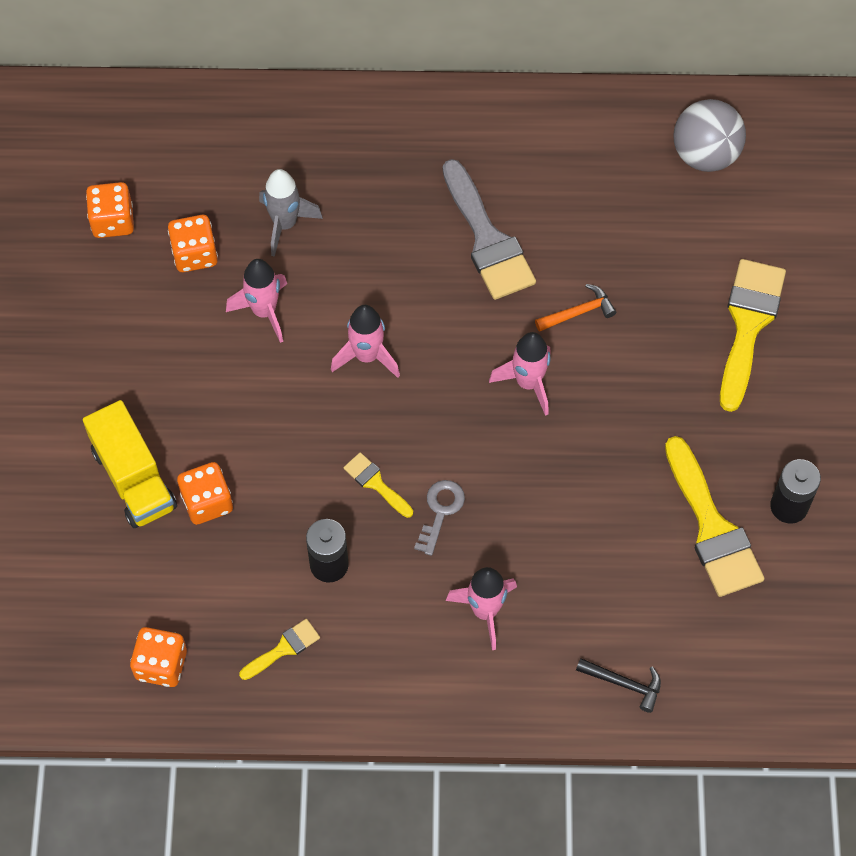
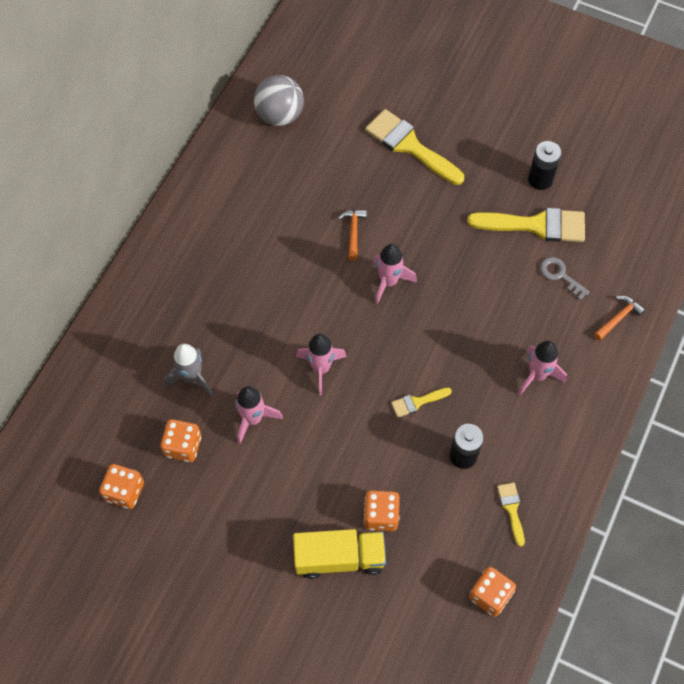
camera: 65 degrees left, 0 degrees up
(440, 511) = (455, 371): grey key -> grey key (560, 275)
(487, 239) = (272, 260): grey brush -> none
(624, 683) = (618, 318): black hammer -> orange hammer

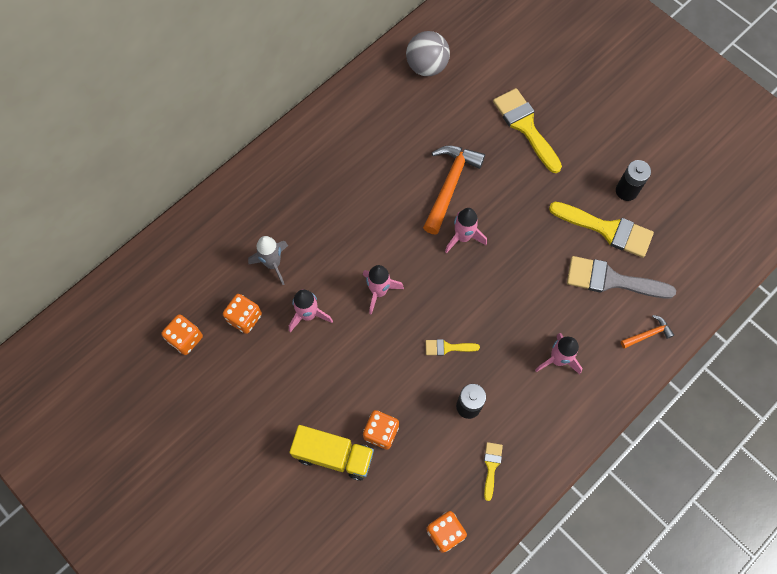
camera: 20 degrees right, 5 degrees up
(353, 232) = (449, 185): orange hammer -> orange hammer, size x2.01
(560, 275) = (611, 280): grey key -> grey brush

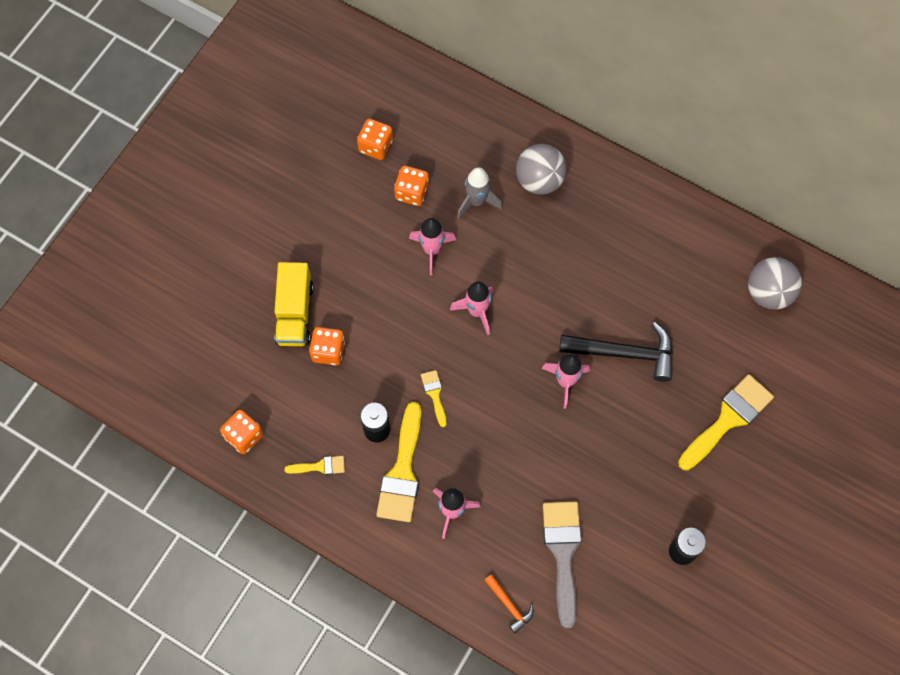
camera: 75 degrees right, 0 degrees up
(270, 207) = (539, 180): none -> grey ball
(449, 185) = (624, 353): orange hammer -> black hammer
(607, 229) = (624, 538): yellow brush -> yellow brush (402, 471)

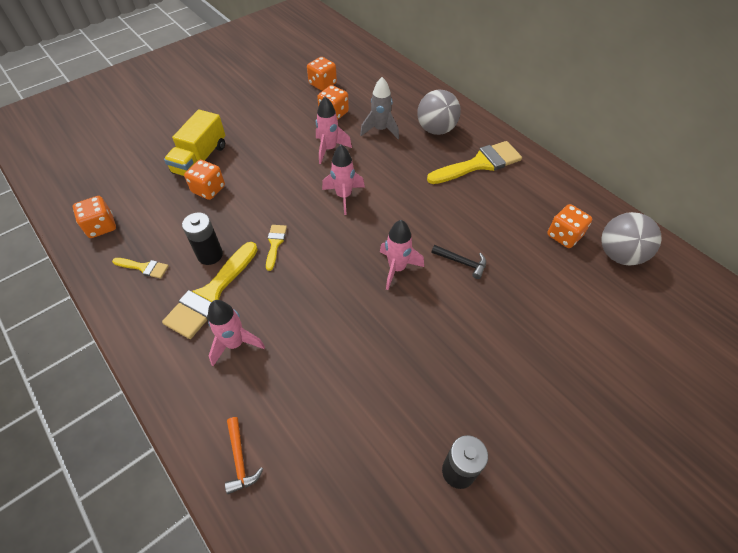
camera: 20 degrees right, 15 degrees down
(563, 553) = (324, 424): grey brush -> none
(624, 353) = (462, 262): black hammer -> black hammer, size x0.50
(712, 287) = (564, 236): none -> orange dice
(728, 419) = (551, 350): yellow brush -> yellow brush (479, 164)

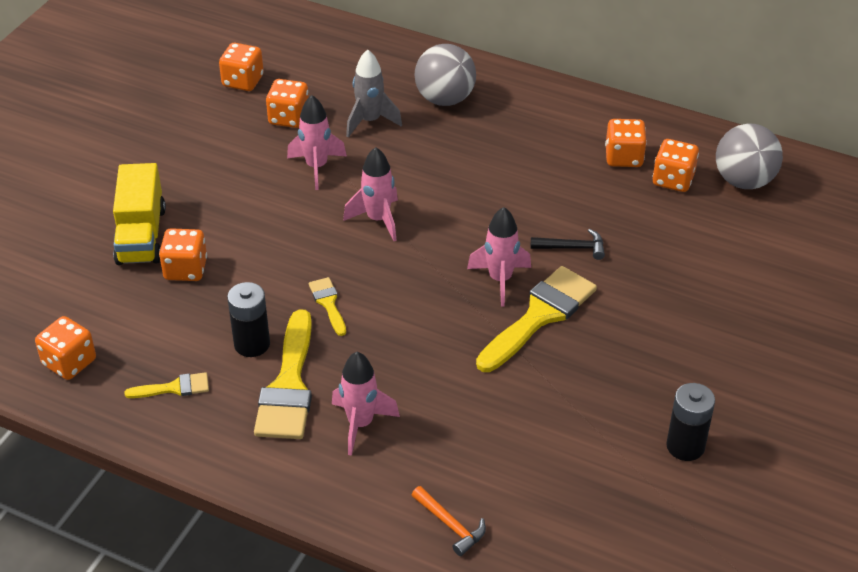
camera: 25 degrees left, 10 degrees down
(479, 164) = (526, 126): yellow brush -> yellow brush (540, 315)
(536, 207) = (623, 157): none -> orange dice

